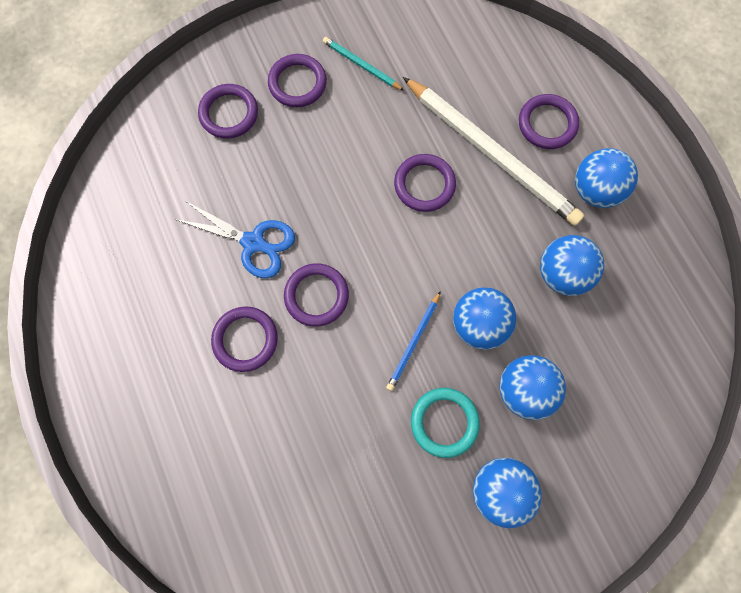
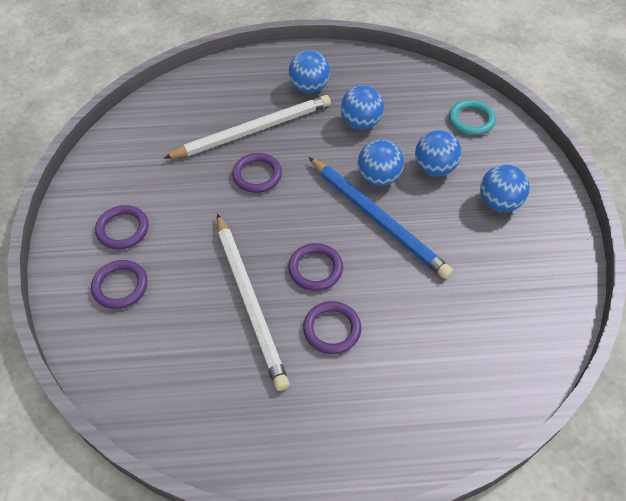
camera: 70 degrees left, 20 degrees down
(253, 242) = (249, 300): blue scissors -> white pencil
(361, 65) = (134, 183): turquoise pencil -> none
(414, 342) = (377, 218): blue pencil -> blue pencil, size x2.22
(444, 422) = (443, 219): turquoise ring -> turquoise ring (471, 120)
(547, 124) = (247, 94): purple ring -> none

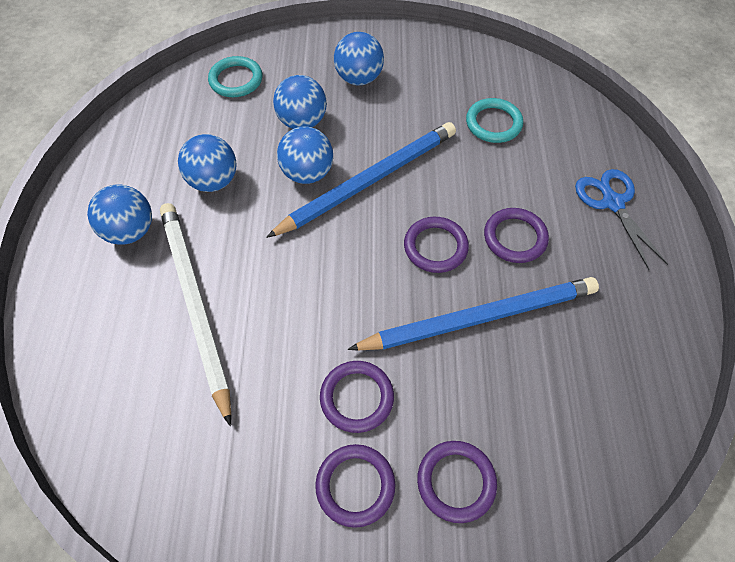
camera: 85 degrees left, 5 degrees up
(249, 300) = (478, 317): white pencil -> blue pencil
(257, 175) = (280, 302): purple ring -> purple ring (356, 397)
(385, 419) = (612, 203): none -> blue scissors
(469, 314) = (493, 123): none -> turquoise ring

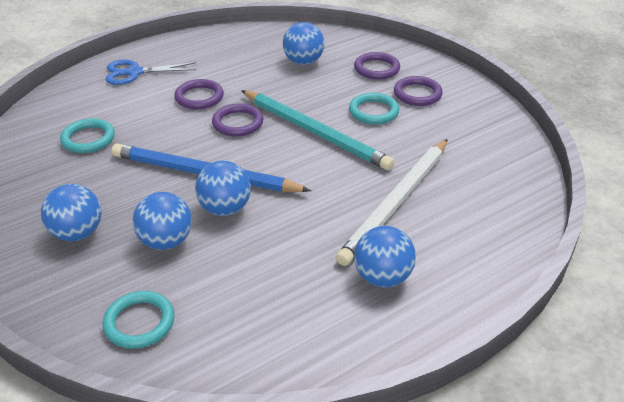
camera: 125 degrees left, 20 degrees down
(213, 181) = (284, 258): blue ball -> blue ball (303, 62)
(356, 397) = (373, 111): purple ring -> turquoise ring
(364, 307) = (314, 132): none -> turquoise pencil
(478, 317) = (275, 91): blue pencil -> none
(612, 203) = (134, 72): blue scissors -> blue scissors turned 45 degrees clockwise

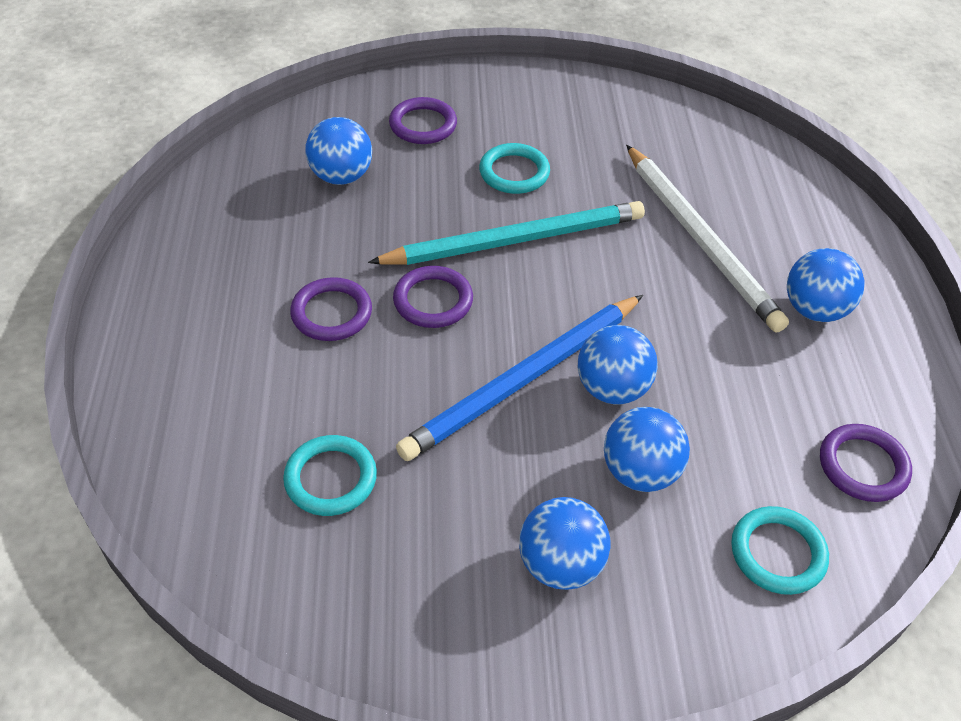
camera: 60 degrees left, 10 degrees up
(134, 72) = (187, 358): blue scissors -> none
(417, 94) = (509, 122): purple ring -> purple ring (863, 466)

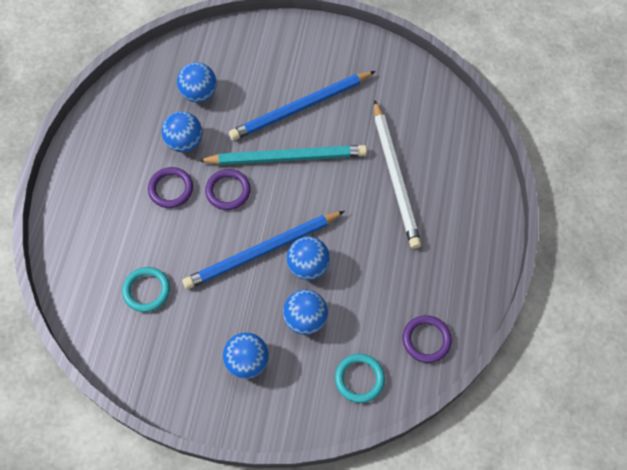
camera: 15 degrees right, 15 degrees up
(423, 125) = (257, 61): purple ring -> none
(514, 172) = (301, 107): turquoise ring -> blue pencil
(814, 309) = (443, 237): blue ball -> blue ball (185, 142)

